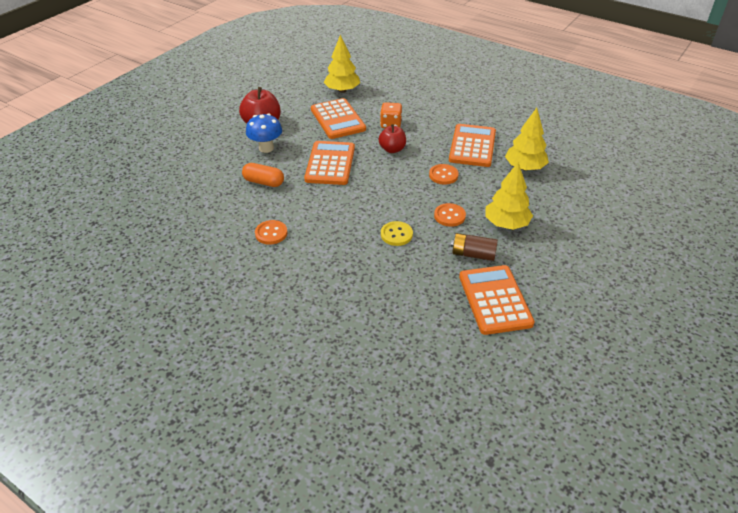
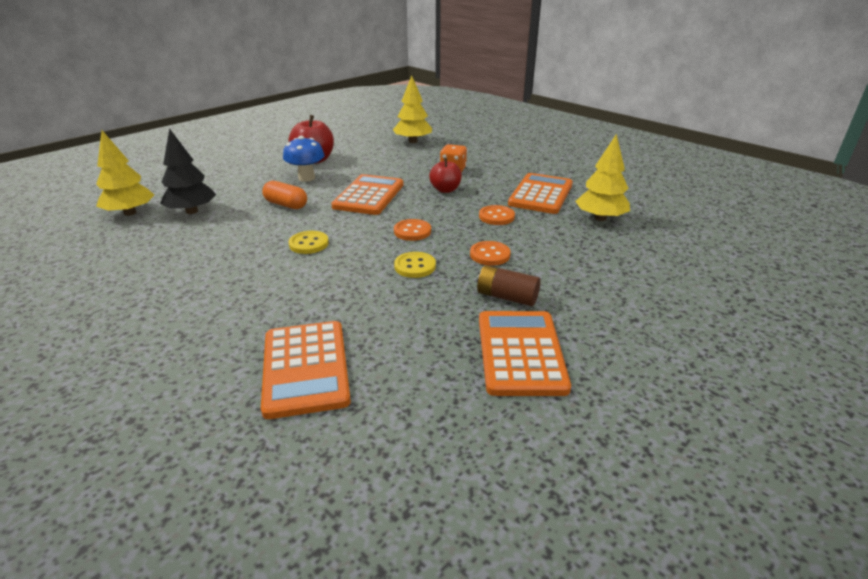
camera: 10 degrees right, 10 degrees down
(186, 199) = (192, 211): none -> black tree
(271, 233) = (264, 250): orange button -> orange button (412, 231)
(304, 222) = (309, 244): none -> yellow button
(337, 119) = (396, 162): orange calculator -> orange calculator (305, 368)
(506, 224) = (561, 270): yellow tree -> yellow tree (130, 213)

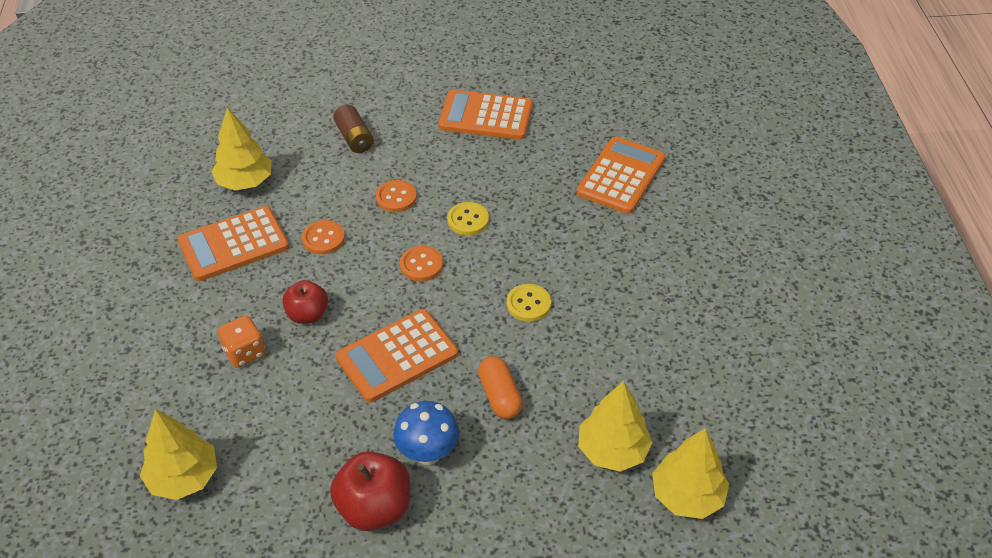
camera: 140 degrees left, 15 degrees up
(192, 211) = (612, 450): black tree -> yellow tree
(507, 297) = (439, 154): brown battery -> brown battery (354, 138)
(521, 353) = (485, 116): orange calculator -> orange calculator turned 60 degrees clockwise

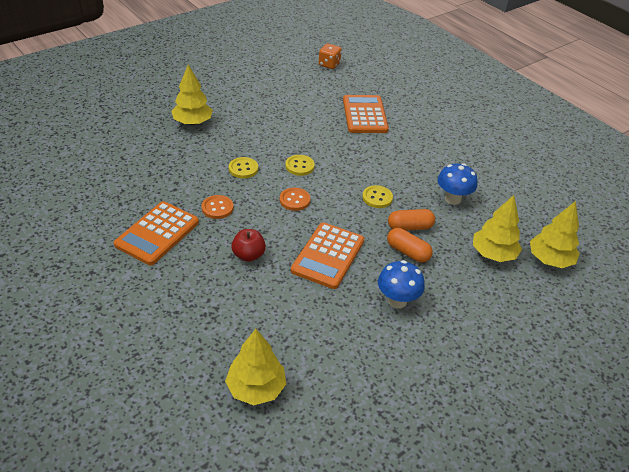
camera: 35 degrees left, 5 degrees down
(244, 352) = (226, 294): orange dice -> orange dice (329, 64)
(245, 182) = (130, 194): yellow tree -> yellow tree (193, 122)
(354, 138) = (184, 144): brown battery -> none
(374, 508) = (395, 346): red apple -> none
(396, 197) = (243, 169): orange button -> yellow button
(485, 116) = (257, 108): orange calculator -> none
(534, 363) = (410, 227): none -> orange capsule
(630, 348) = (452, 199): none -> blue mushroom

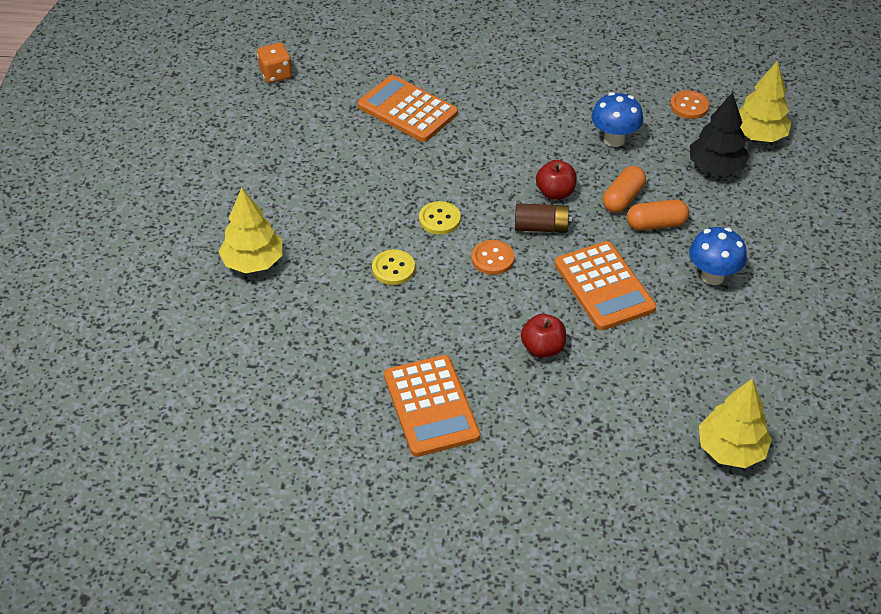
camera: 45 degrees left, 5 degrees up
(217, 208) = (439, 330): orange button -> orange button (689, 106)
(343, 206) = (541, 227): none -> brown battery
(377, 198) = (555, 192): yellow button -> red apple
(493, 254) = (715, 167): yellow tree -> black tree

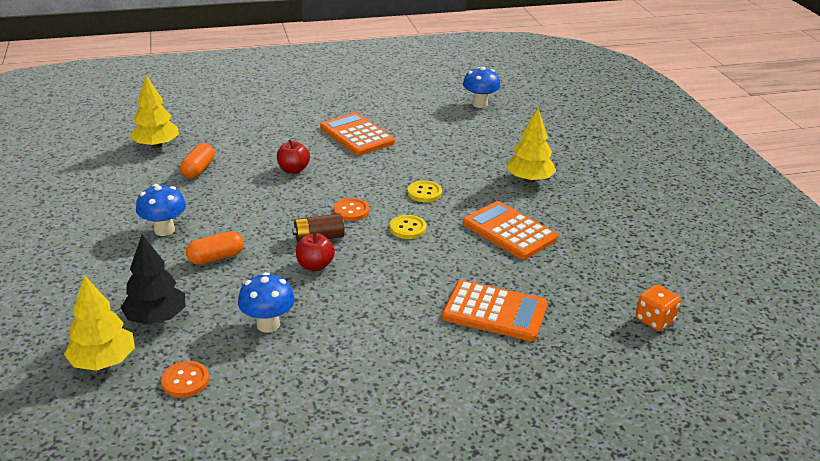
camera: 160 degrees right, 15 degrees down
(202, 445) = (480, 104): none -> blue mushroom
(604, 286) = (255, 209): orange calculator -> orange calculator (509, 231)
(623, 198) = (250, 272): orange capsule -> orange capsule (198, 169)

